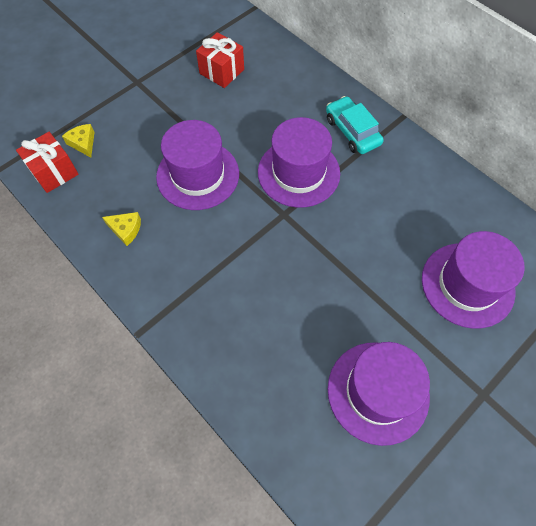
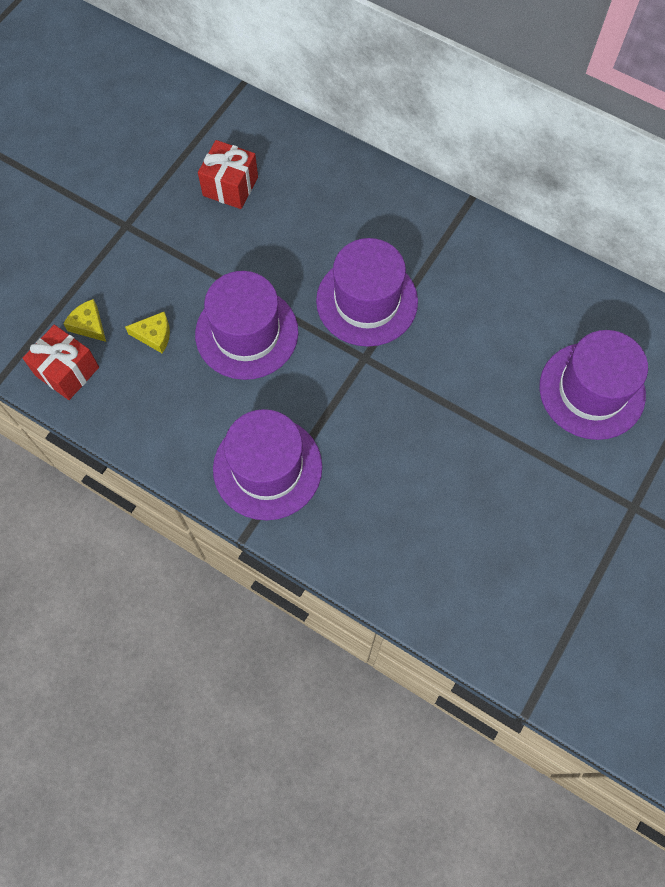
camera: 15 degrees left, 5 degrees up
(126, 230) = (184, 422): yellow cheese -> yellow cheese (154, 335)
(352, 131) = (416, 232): turquoise car -> none
(378, 392) = (523, 533): purple hat -> purple hat (267, 468)

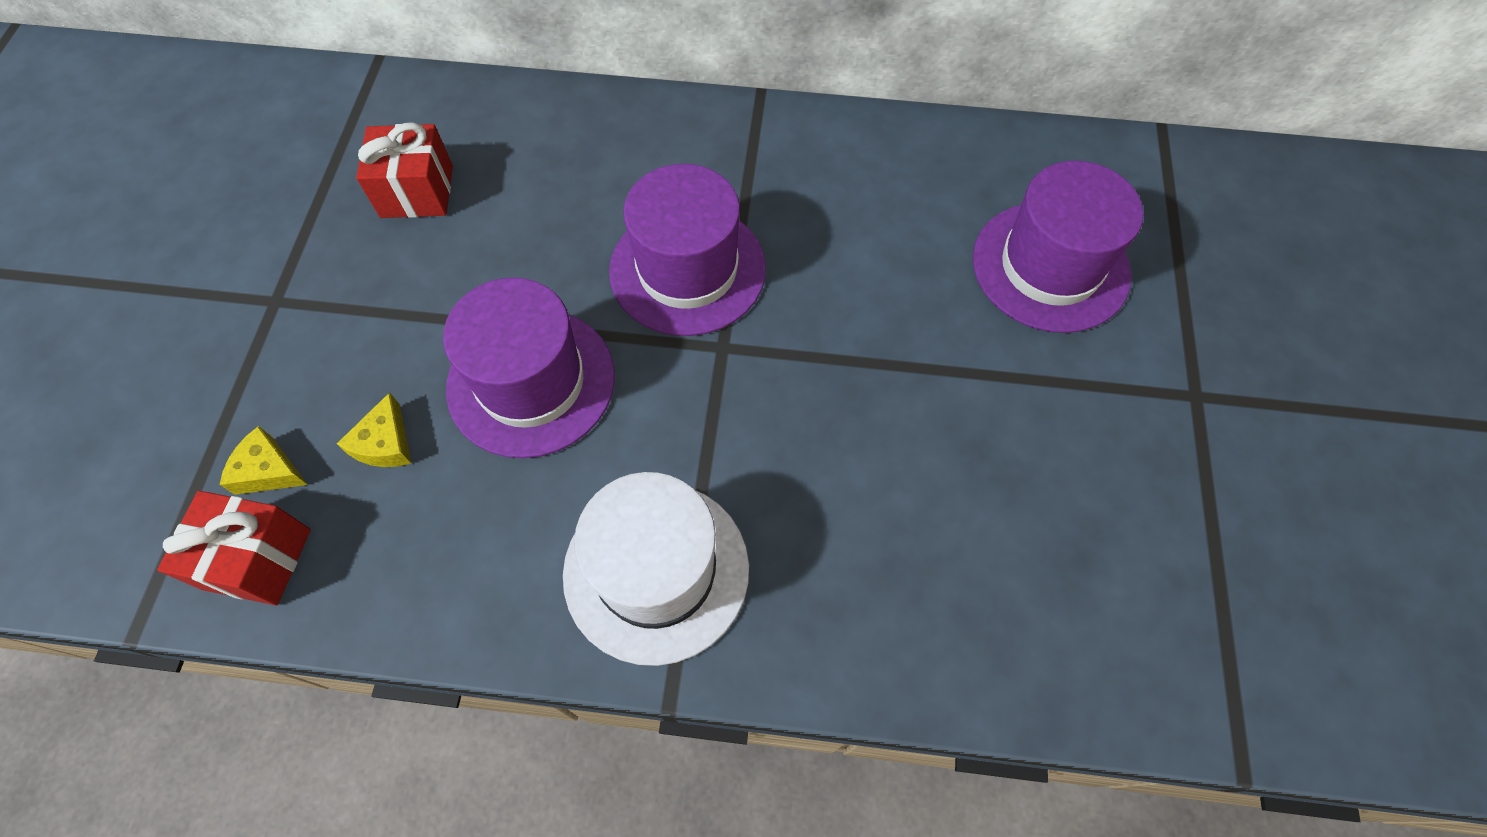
camera: 25 degrees left, 5 degrees down
(154, 335) = (385, 443): yellow cheese -> yellow cheese turned 120 degrees clockwise
(267, 468) = (656, 570): purple hat -> white hat

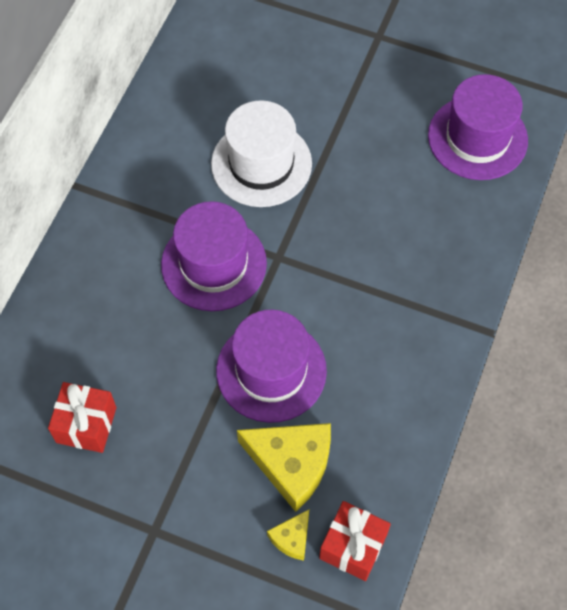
camera: 75 degrees left, 0 degrees up
(385, 443) = (291, 464): yellow cheese -> yellow cheese, size x2.01
(656, 570) = (414, 323): white hat -> white hat (261, 164)
(1050, 266) = (275, 71): purple hat -> purple hat (477, 138)

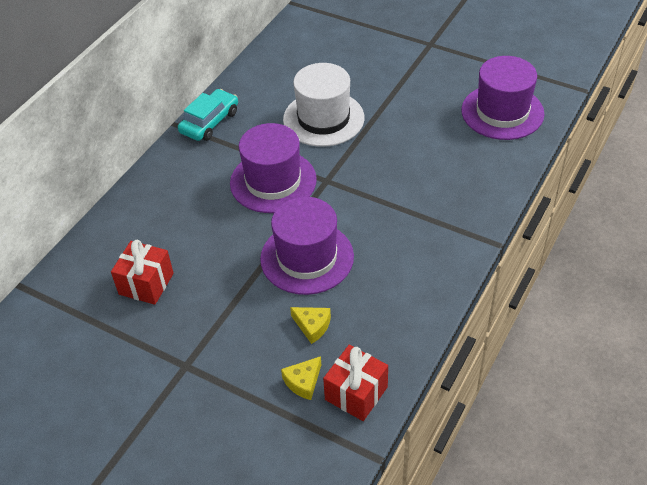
camera: 10 degrees right, 15 degrees down
(120, 179) = (209, 122): none -> turquoise car
(291, 464) = (312, 326): yellow cheese -> yellow cheese, size x0.50

